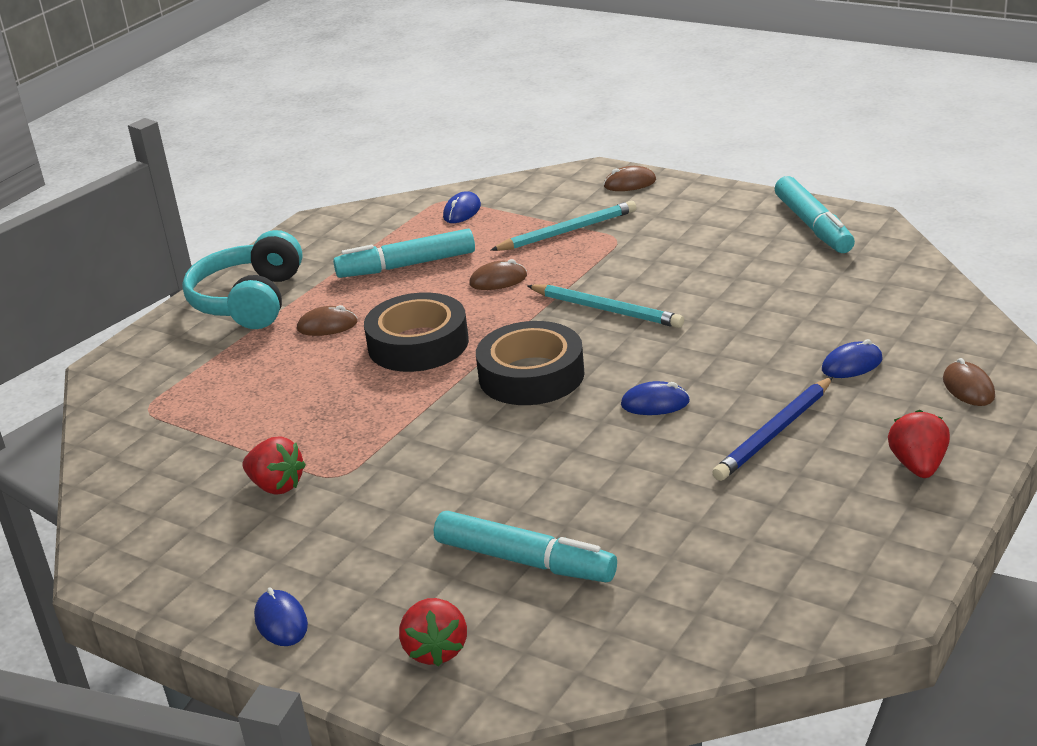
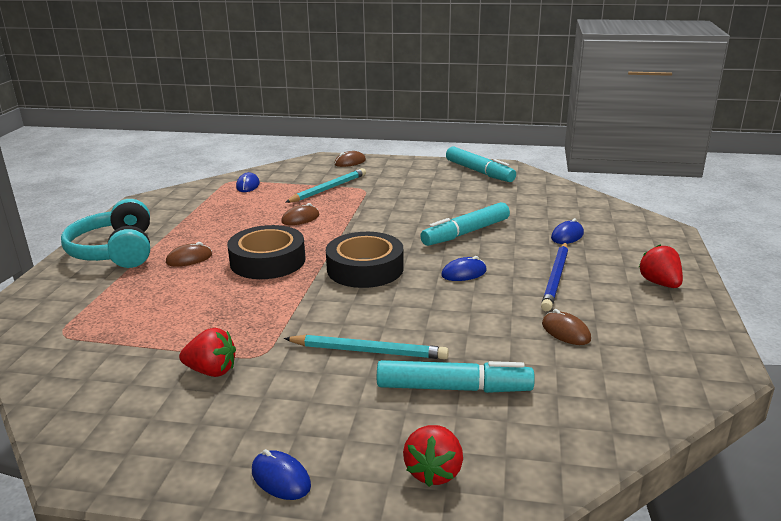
camera: 25 degrees left, 5 degrees down
(407, 265) = (228, 217): turquoise marker -> turquoise marker (466, 233)
(436, 650) = (434, 471): red strawberry -> red strawberry turned 45 degrees clockwise
(606, 310) = (387, 226): turquoise pencil -> turquoise pencil (368, 351)
(968, 388) = (645, 239): brown mouse -> brown mouse (565, 332)

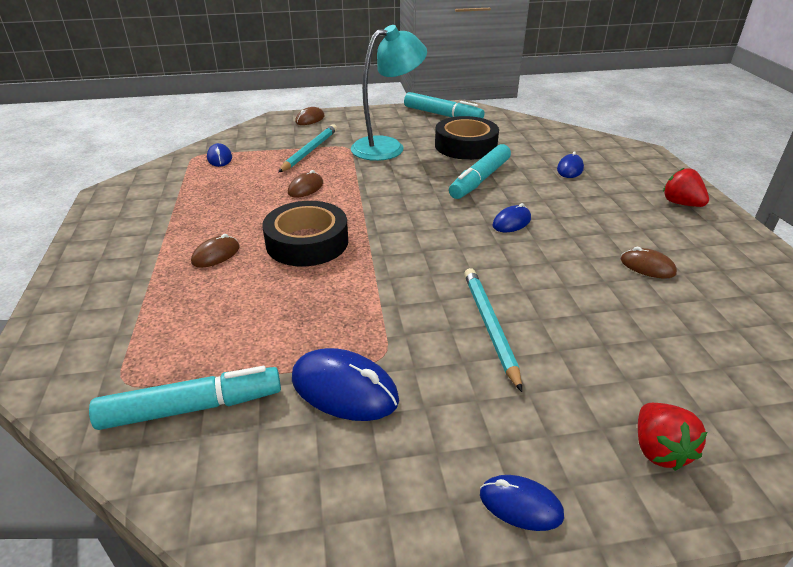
camera: 20 degrees left, 10 degrees up
(115, 251) = (118, 260): turquoise headphones -> none
(211, 371) = (344, 389): red strawberry -> blue mouse
(365, 268) = (415, 233): black tape -> black tape (465, 146)
(368, 351) = (490, 326): turquoise pencil -> turquoise pencil turned 90 degrees counterclockwise
(401, 193) = (387, 146): none -> turquoise lamp
(453, 388) = (600, 349): turquoise marker -> turquoise marker (191, 407)
(555, 278) = (595, 213): blue pencil -> none

